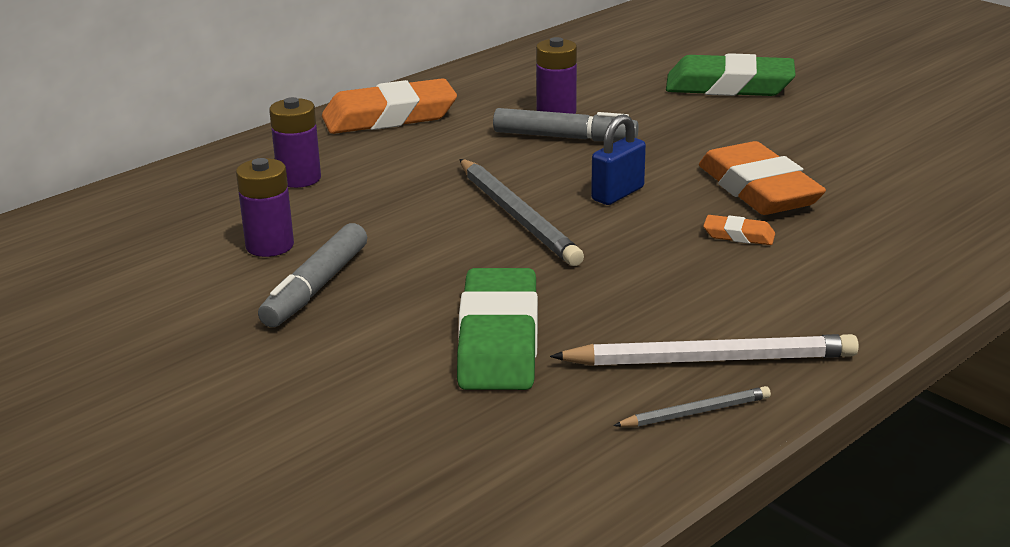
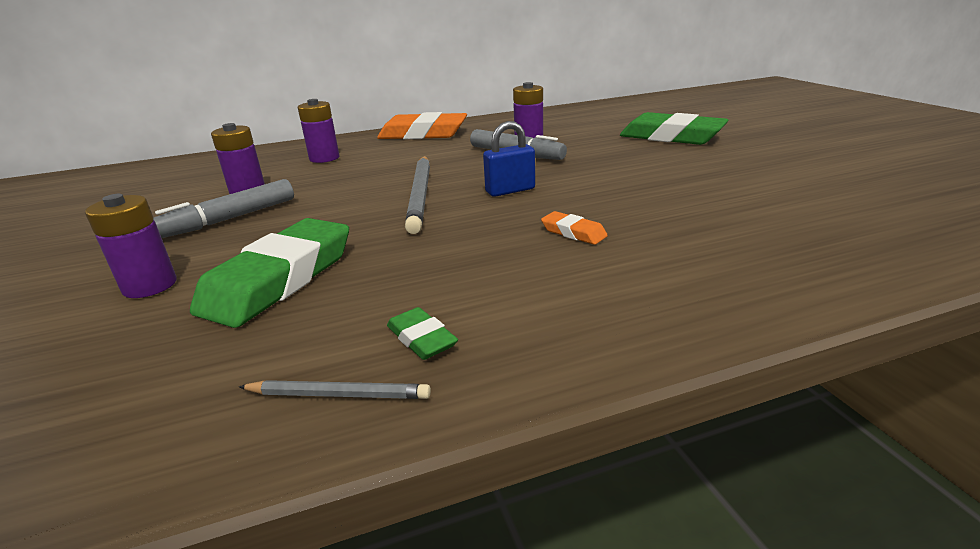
camera: 25 degrees right, 0 degrees up
(360, 376) = (150, 286): none -> purple battery
(710, 360) = (421, 339): white pencil -> green eraser
(758, 189) = (627, 202): orange eraser -> none

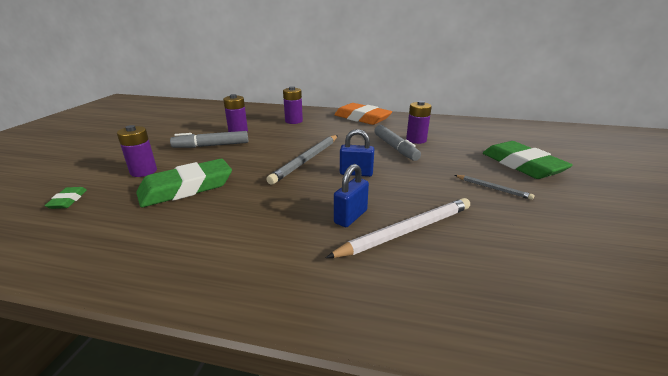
camera: 30 degrees right, 0 degrees up
(338, 394) = (128, 262): grey pencil -> grey pencil (492, 188)
(421, 339) = (193, 249): green eraser -> green eraser (68, 200)
(573, 232) = (350, 217): orange eraser -> blue padlock
(653, 224) = (406, 231): none -> white pencil

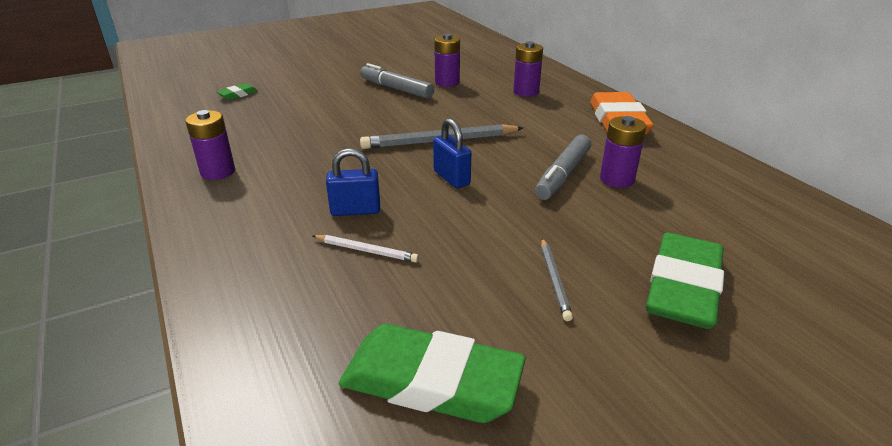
camera: 50 degrees right, 5 degrees up
(143, 171) = (310, 92): purple battery -> purple battery (218, 172)
(186, 188) = (307, 120): green eraser -> green eraser (431, 382)
(406, 231) = (366, 250): white pencil -> white pencil, size x0.52

